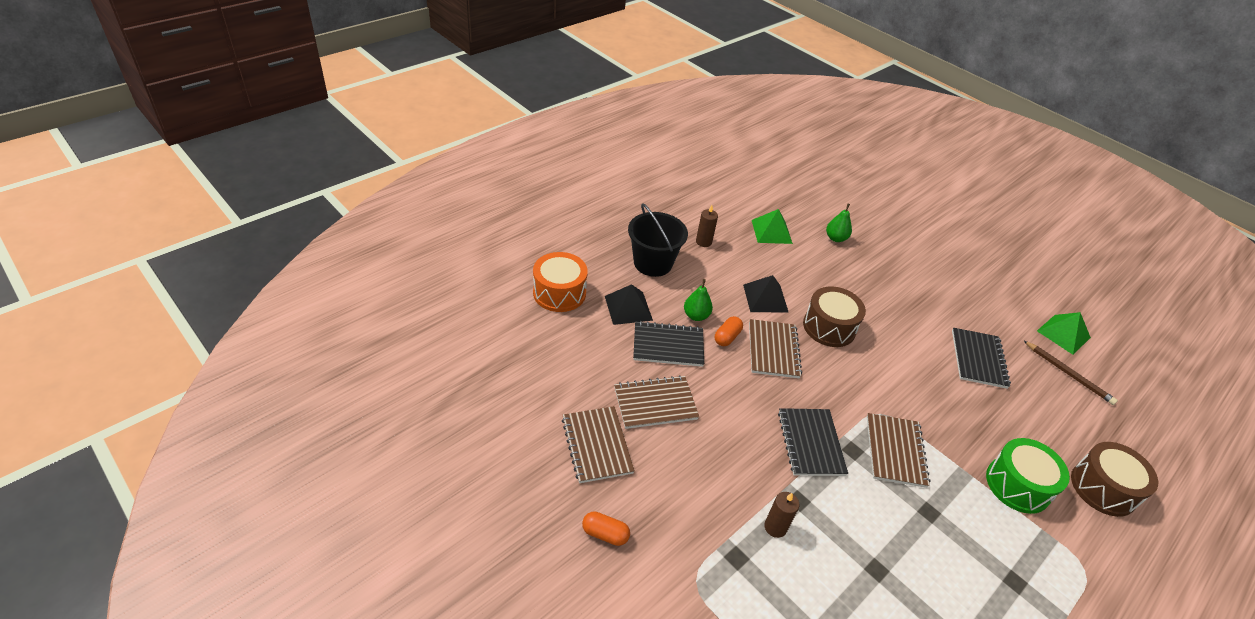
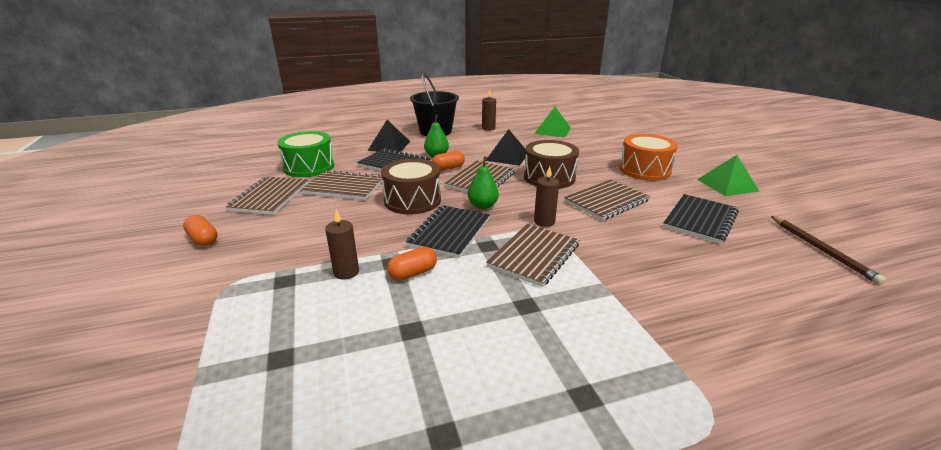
camera: 30 degrees right, 15 degrees down
(559, 293) = (350, 134): orange drum -> orange drum (644, 170)
(826, 508) = (413, 273): none -> orange capsule
(835, 238) = (609, 139): green pear -> green pear (483, 206)
(871, 401) = (544, 222): none -> brown candle
(898, 353) = (606, 201): none -> brown notebook
(1017, 485) = (669, 315): green drum -> green drum (309, 167)
(1063, 334) = (836, 223): green pyramid -> green pyramid (727, 185)
(1103, 488) = (809, 351): brown drum -> brown drum (412, 200)

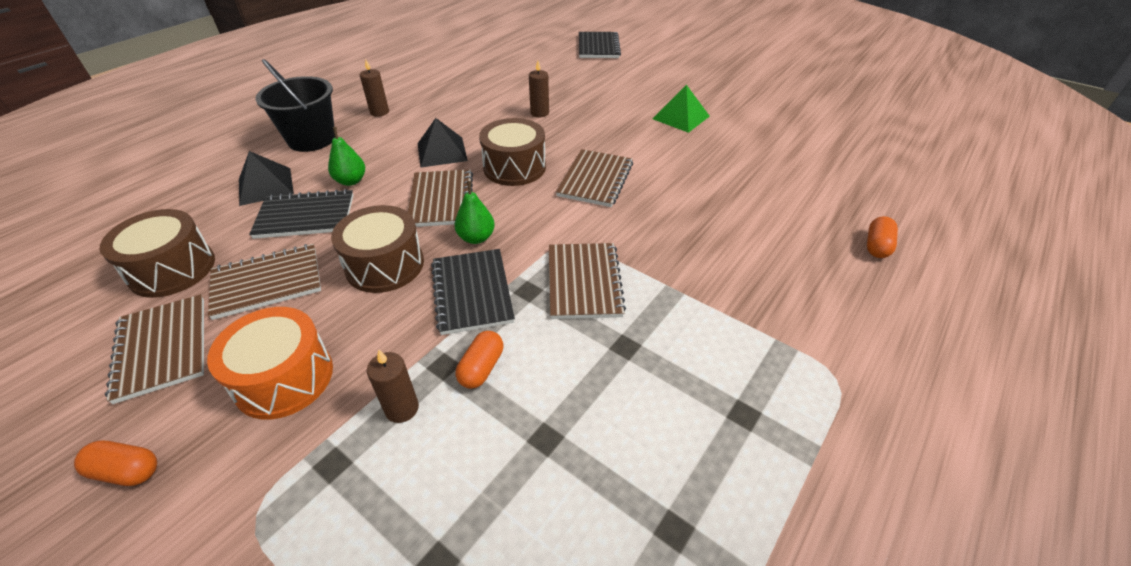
camera: 35 degrees left, 15 degrees up
(309, 167) = (172, 269): green drum -> brown drum
(448, 168) = (385, 196): orange capsule -> orange capsule (876, 246)
(544, 222) = (558, 232): brown candle -> brown candle (539, 113)
(552, 130) = (461, 93): green pyramid -> none
(644, 170) = (599, 122): orange drum -> orange drum (284, 378)
(700, 220) = (689, 170): black notebook -> black notebook (598, 47)
(822, 250) = (793, 168): brown pencil -> none

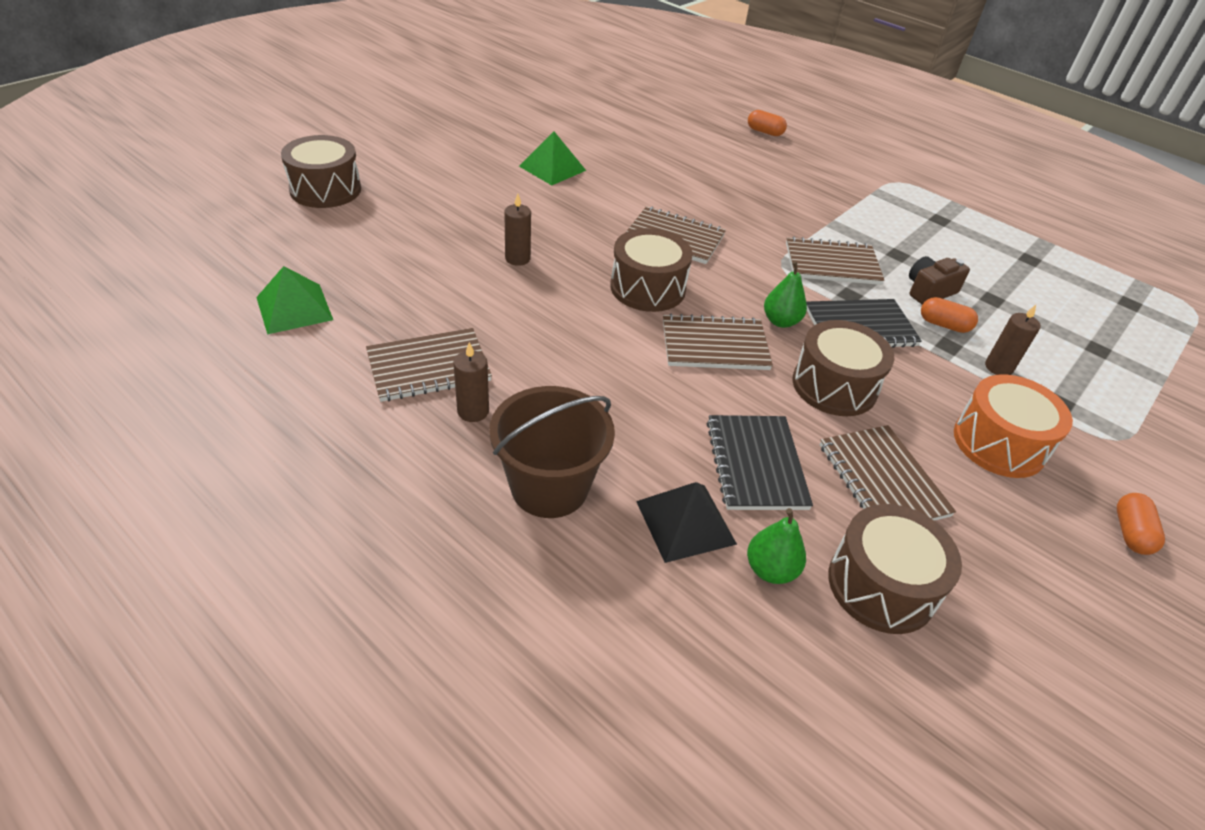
camera: 90 degrees left, 0 degrees up
(162, 348) = (1001, 552): brown notebook -> brown notebook (429, 367)
(312, 139) = (549, 487): black bucket -> brown bucket
(351, 181) = (673, 427): green pear -> green pear (770, 569)
(442, 152) = (606, 344): black pyramid -> none
(472, 57) = (294, 308): none -> green pyramid
(549, 365) = (929, 291): none -> brown camera
(598, 47) = (325, 189): black notebook -> brown drum

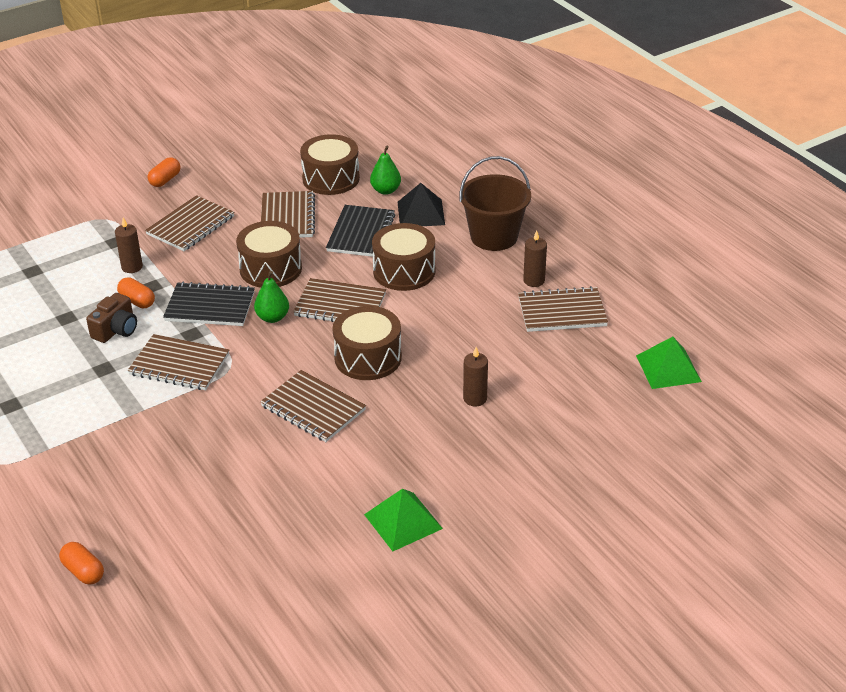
camera: 160 degrees left, 5 degrees down
(325, 189) = (664, 507): brown drum -> brown drum (404, 271)
(929, 291) = (116, 330): brown camera -> brown camera turned 45 degrees counterclockwise
(999, 443) = (190, 225): orange drum -> brown notebook

